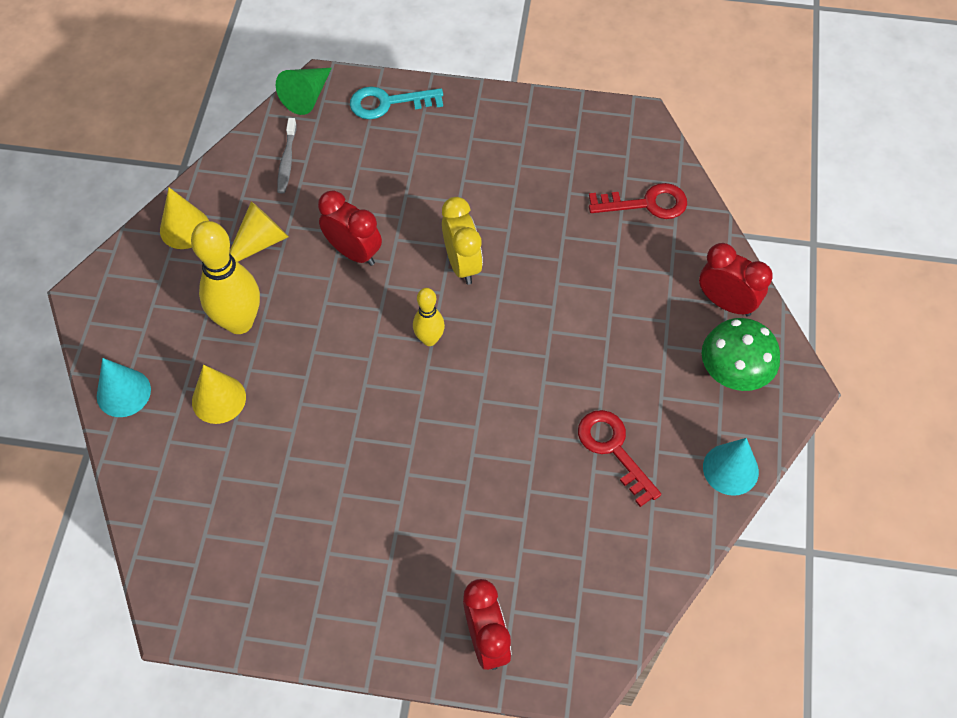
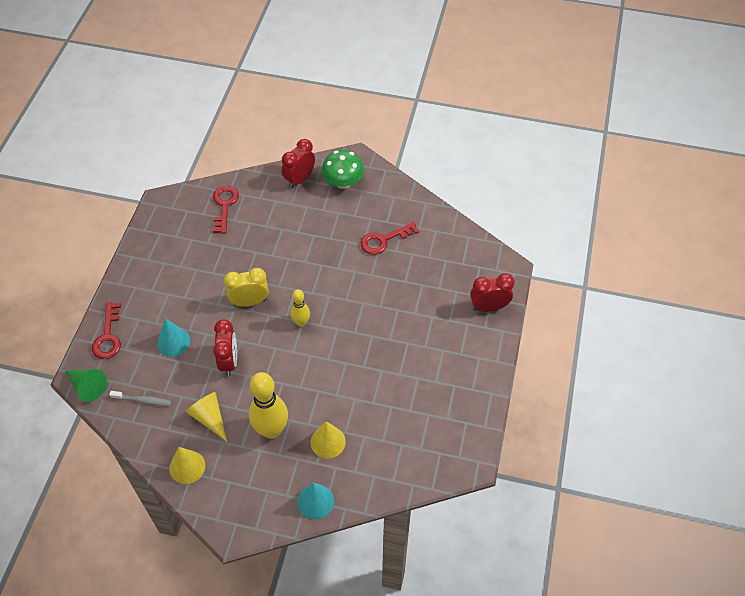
camera: 85 degrees left, 5 degrees down
(353, 252) = (229, 361): red clock -> red clock turned 135 degrees clockwise
(388, 103) = (108, 336): turquoise key -> red key
(730, 469) = (400, 192): turquoise cone -> turquoise cone (173, 342)

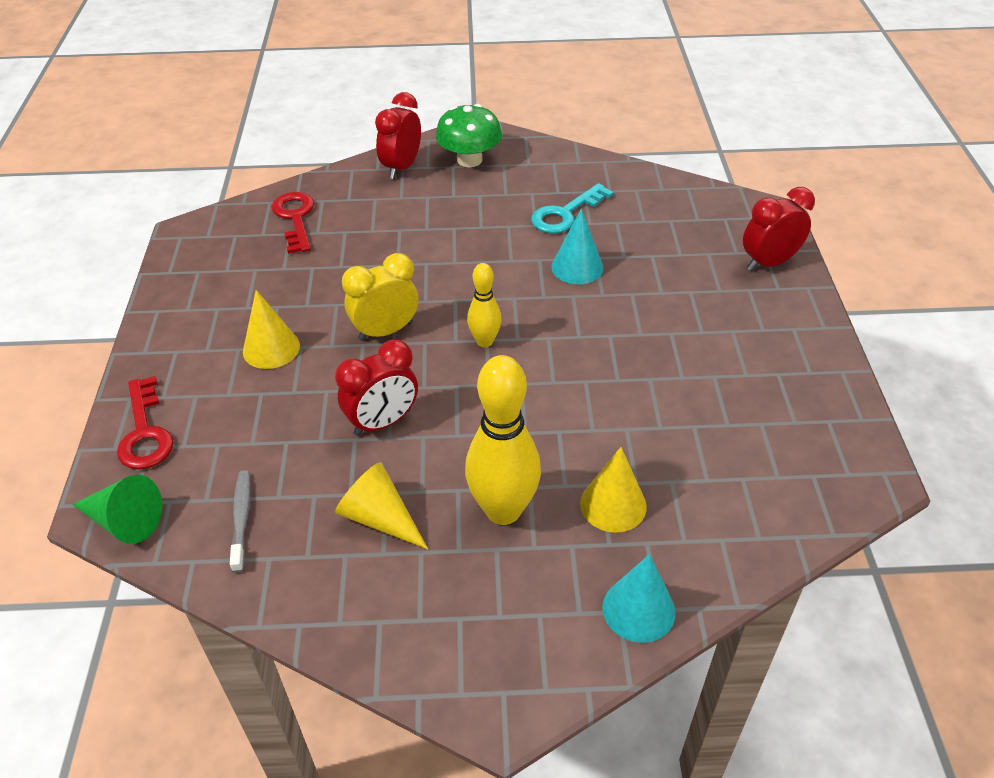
camera: 15 degrees left, 10 degrees down
(143, 400) = (242, 519): grey toothbrush -> grey toothbrush turned 90 degrees counterclockwise
(173, 342) = (271, 415): turquoise cone -> turquoise cone (577, 267)
(187, 467) = (366, 611): yellow cone -> yellow cone (271, 348)
(229, 361) = (382, 422): red clock -> red clock turned 75 degrees clockwise
(384, 240) = (565, 214): red key -> turquoise key

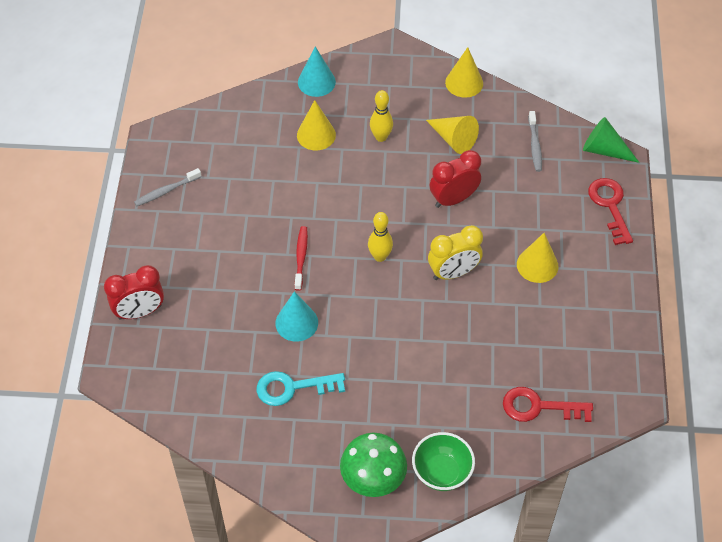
camera: 175 degrees left, 10 degrees up
(295, 218) = (539, 407): red key -> red key turned 105 degrees clockwise
(355, 635) = (464, 83): none -> yellow cone
(402, 167) = (442, 472): red clock -> green bowl
(503, 510) = (381, 137): yellow bowling pin -> yellow bowling pin, size x0.55
(565, 214) = (293, 388): turquoise key -> turquoise key turned 150 degrees counterclockwise
(590, 332) = (301, 257): none -> red toothbrush
(812, 398) = (166, 191): none -> grey toothbrush

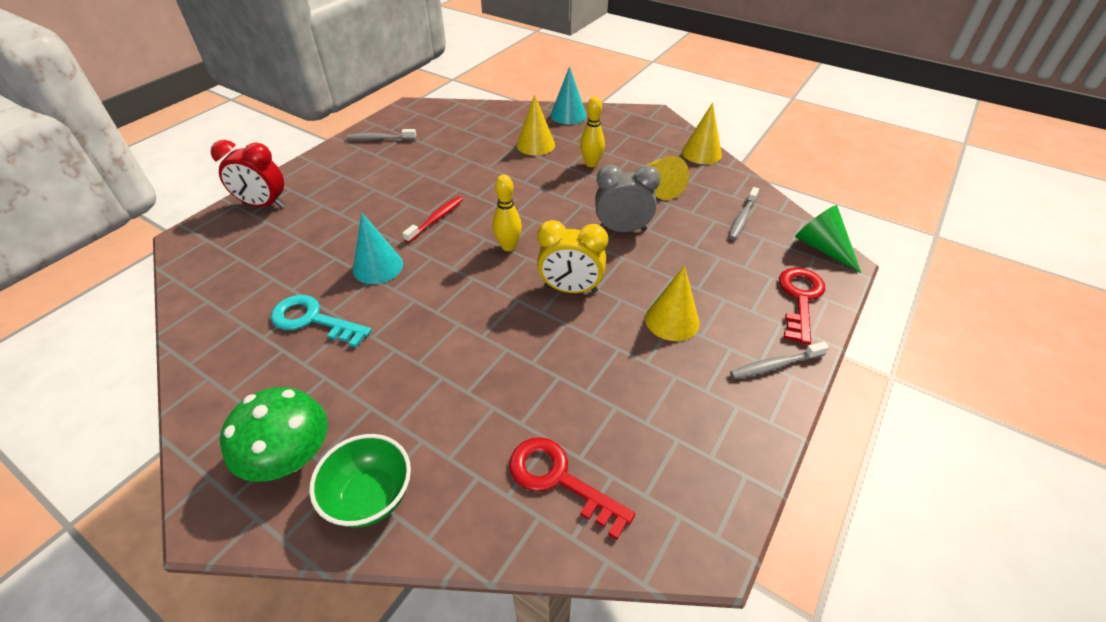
camera: 30 degrees right, 10 degrees down
(453, 199) = (622, 230): red clock -> grey clock
(618, 268) = (775, 365): none -> grey toothbrush

